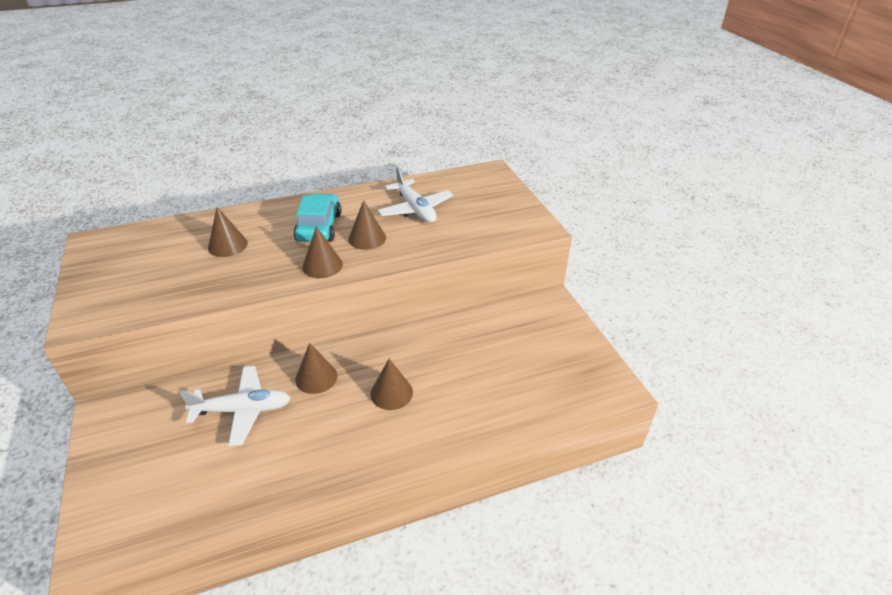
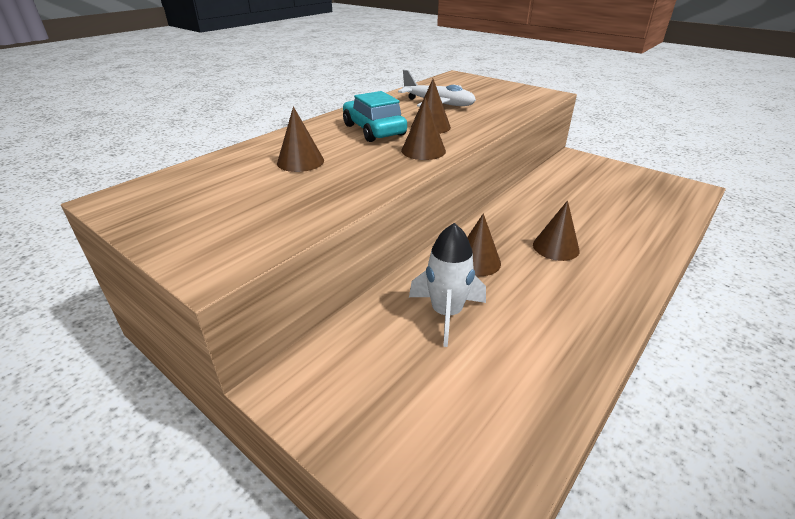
camera: 30 degrees left, 5 degrees down
(243, 410) = (446, 313): white plane -> white rocket

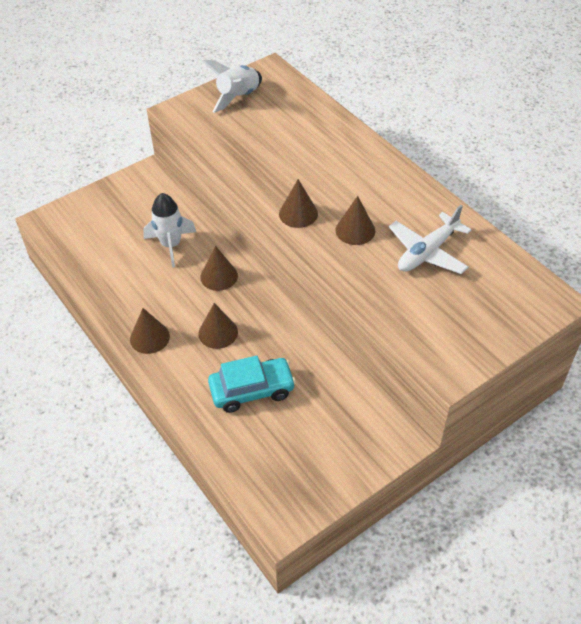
camera: 105 degrees right, 15 degrees up
(184, 215) = (238, 97): none -> white rocket
(300, 161) = (300, 144): brown cone -> brown cone (149, 337)
(374, 130) = (356, 191): turquoise car -> turquoise car (252, 390)

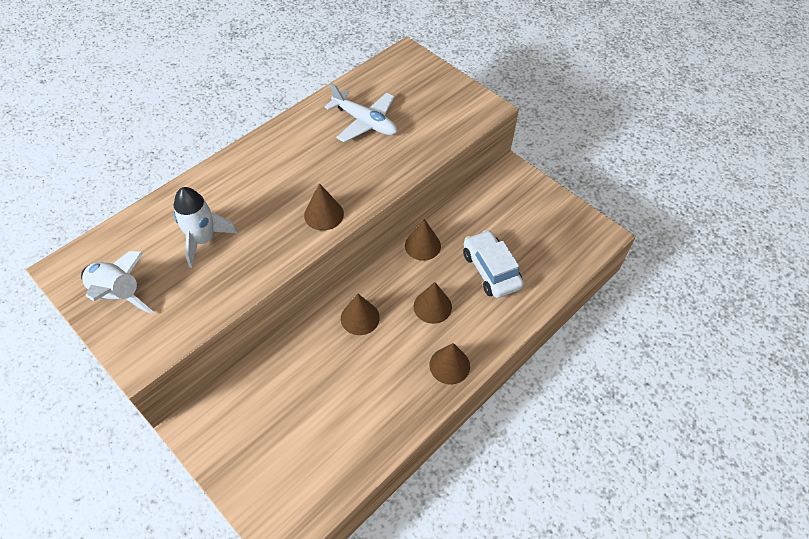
camera: 100 degrees left, 5 degrees up
(171, 245) = (318, 372): white rocket -> white rocket (203, 240)
(252, 390) = (491, 270): turquoise car -> white car
(355, 230) = (343, 170): brown cone -> brown cone (422, 245)

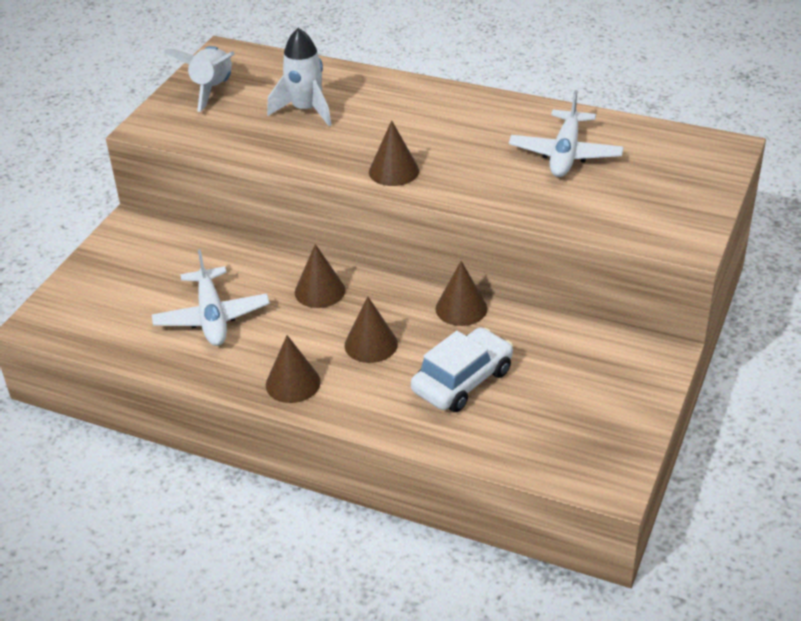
camera: 70 degrees right, 15 degrees down
(350, 397) = (212, 317): none -> white plane

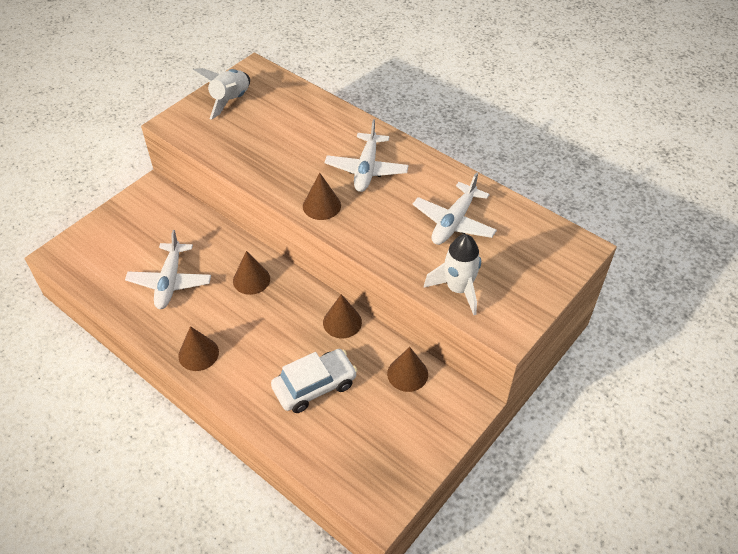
camera: 15 degrees right, 10 degrees up
(306, 110) = (286, 135): white rocket -> white rocket (458, 289)
(371, 344) = (265, 335): brown cone -> brown cone (407, 374)
(429, 125) = (366, 169): none -> white plane

